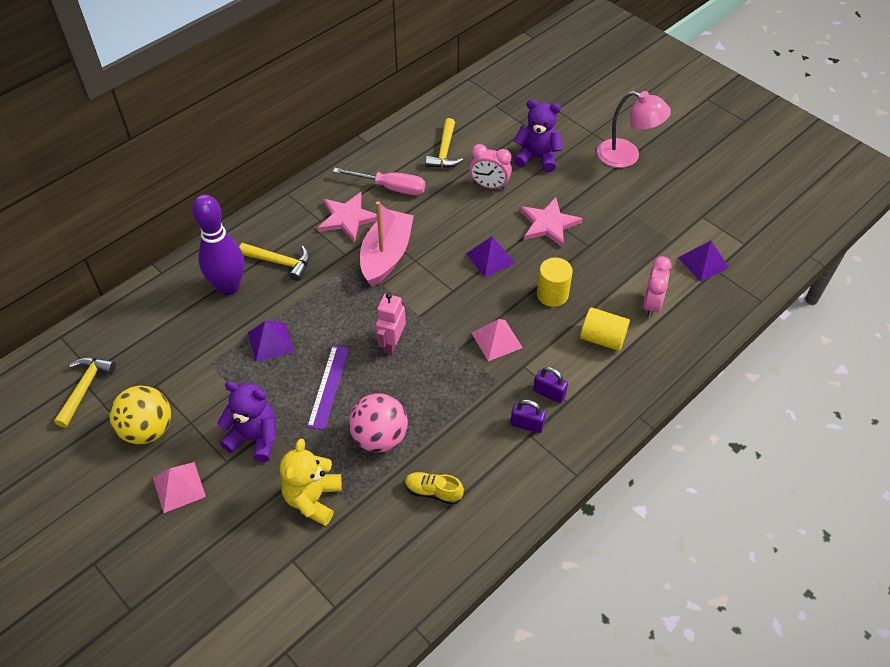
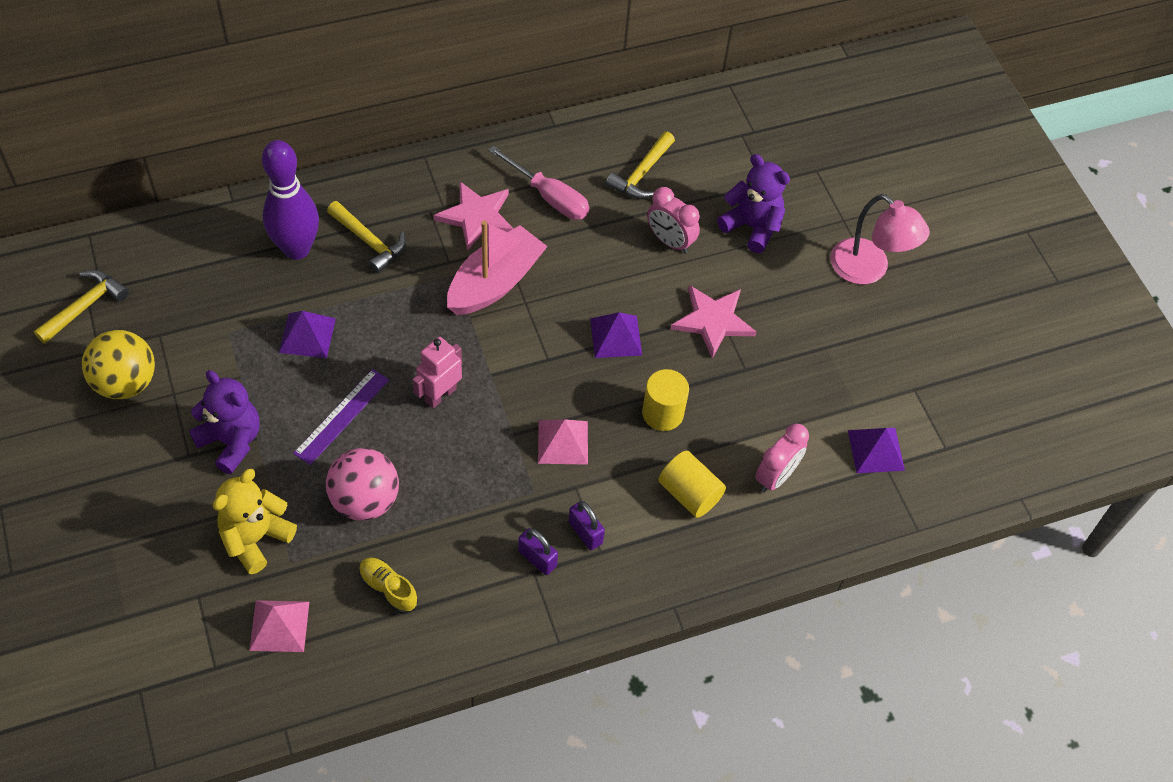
camera: 20 degrees right, 5 degrees up
(179, 487) = (125, 462): pink pyramid -> pink pyramid (279, 625)

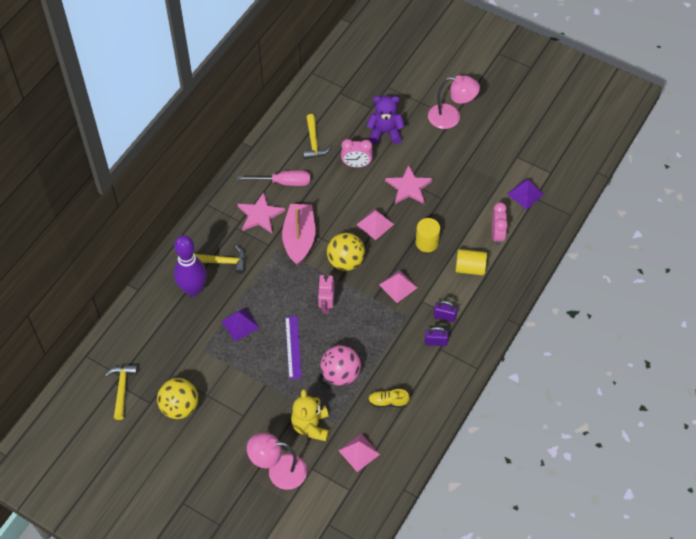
camera: 35 degrees left, 0 degrees up
(154, 564) = (279, 471): none -> pink lamp
(231, 441) = (256, 395): purple teddy bear -> none
(525, 356) = (345, 261): none -> yellow ball
(615, 336) = (375, 224): purple pyramid -> pink pyramid

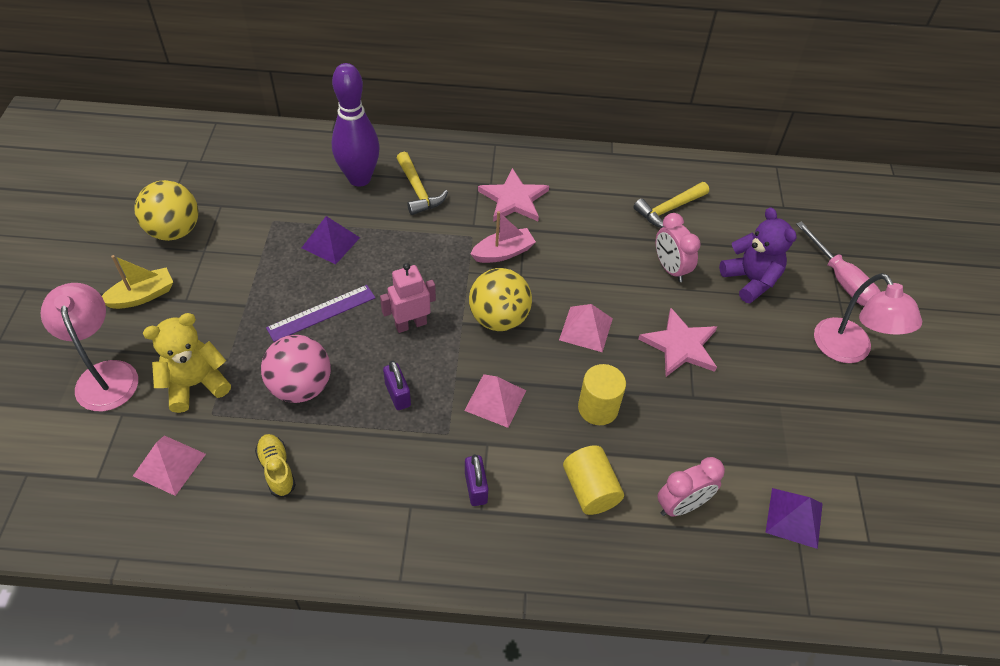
camera: 60 degrees right, 5 degrees down
(122, 389) = (181, 169): yellow hammer -> none
(226, 438) = (142, 296): none -> yellow boat
(283, 182) = (581, 203): pink screwdriver -> pink screwdriver (840, 279)
(299, 239) = (503, 253): pink boat -> pink boat, size x0.61
(436, 342) = (420, 494): purple padlock -> purple padlock (397, 395)

